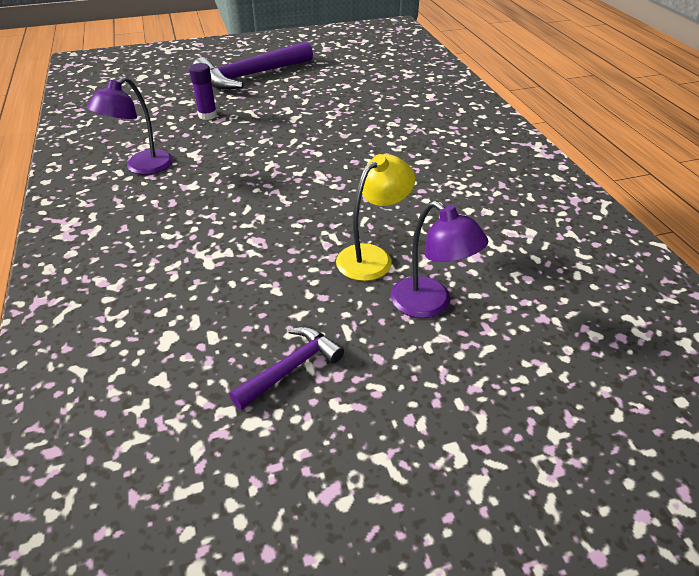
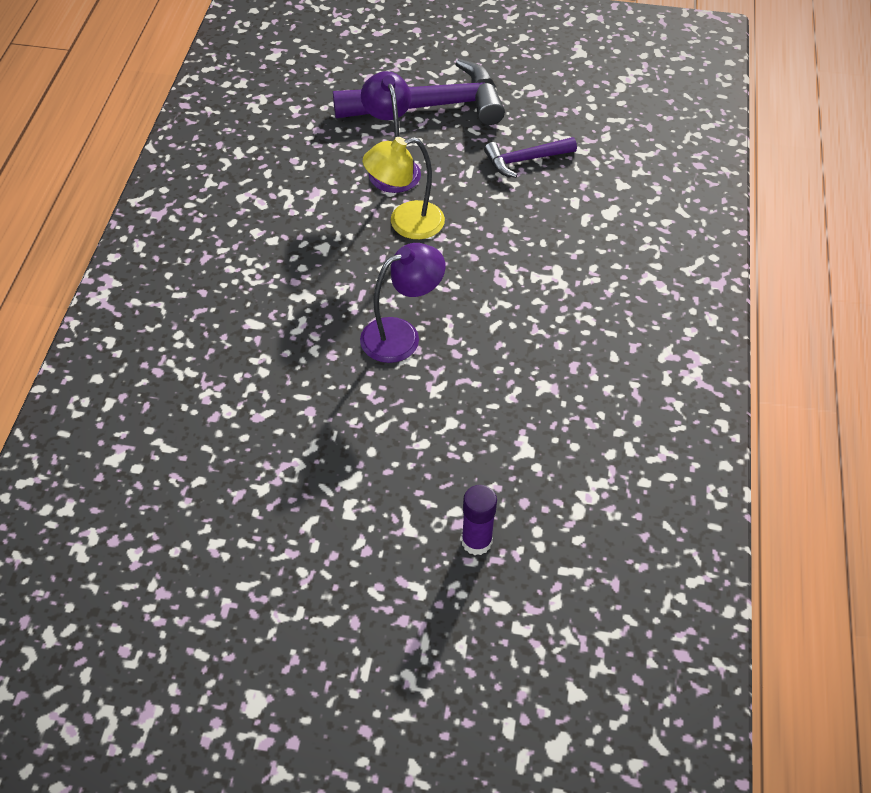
camera: 155 degrees left, 10 degrees up
(142, 167) = (598, 445): purple lamp -> purple lamp (401, 335)
(250, 76) = (355, 653): purple hammer -> purple hammer (430, 106)

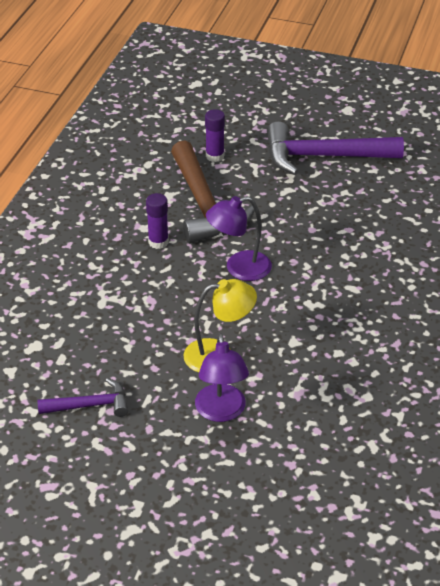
camera: 170 degrees left, 10 degrees down
(430, 106) = (167, 480): purple hammer -> purple hammer (323, 156)
(470, 435) = (204, 205): none -> brown hammer
(517, 364) = (158, 242): none -> purple glue stick

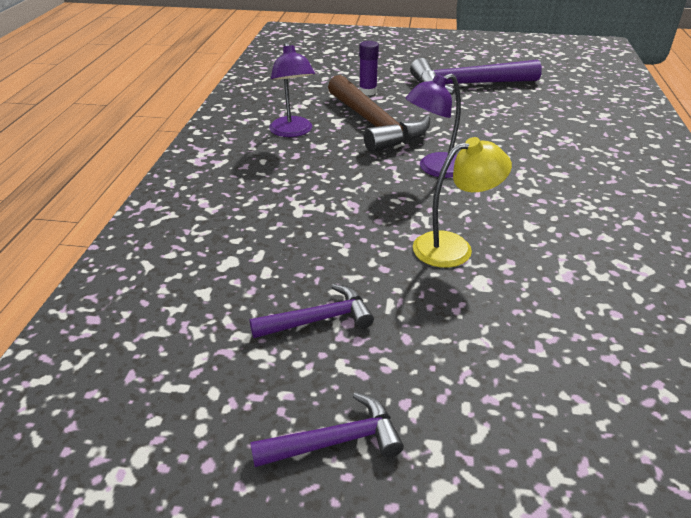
camera: 10 degrees left, 5 degrees down
(76, 492) = (336, 441): none -> purple hammer
(158, 242) = (340, 155): purple glue stick -> none
(221, 412) = (488, 307): purple lamp -> purple lamp (293, 132)

